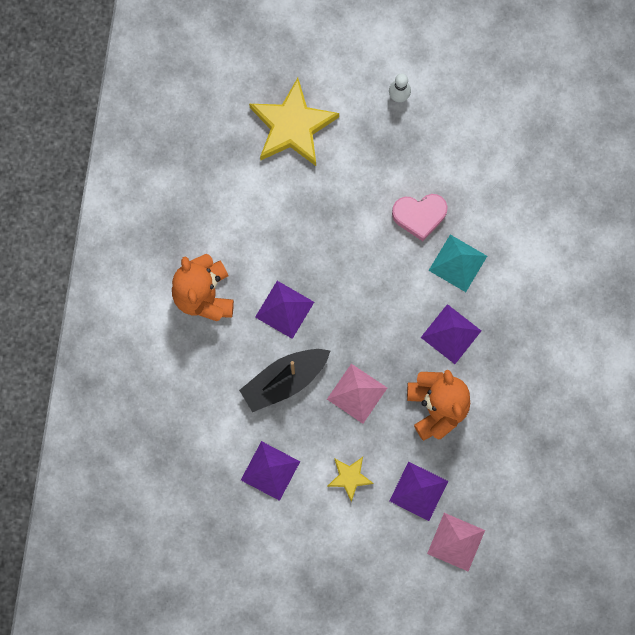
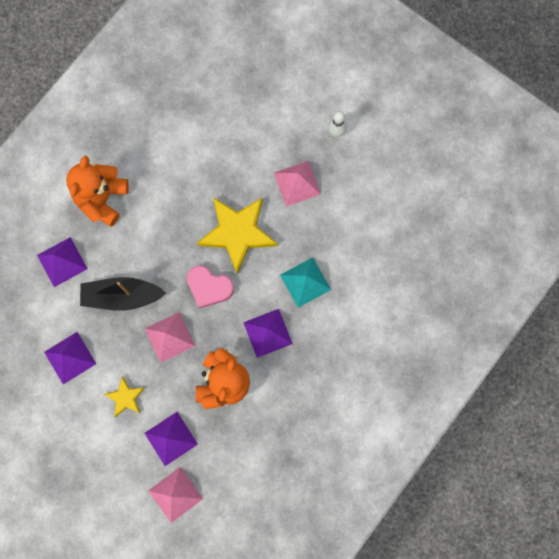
camera: 30 degrees right, 0 degrees up
(284, 309) = (154, 243): purple pyramid -> purple pyramid (62, 262)
(292, 126) = (243, 111): yellow star -> yellow star (237, 233)
(391, 169) = (297, 183): none -> pink pyramid
(419, 216) = (297, 230): pink heart -> pink heart (209, 287)

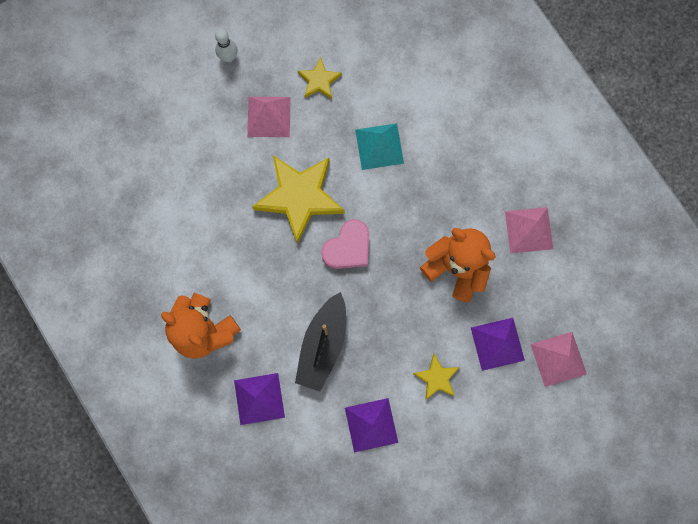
camera: 70 degrees left, 0 degrees up
(169, 337) = (387, 308): pink pyramid -> pink pyramid (528, 230)
(268, 333) = (419, 203): purple pyramid -> none
(343, 212) = (319, 81): none -> yellow star

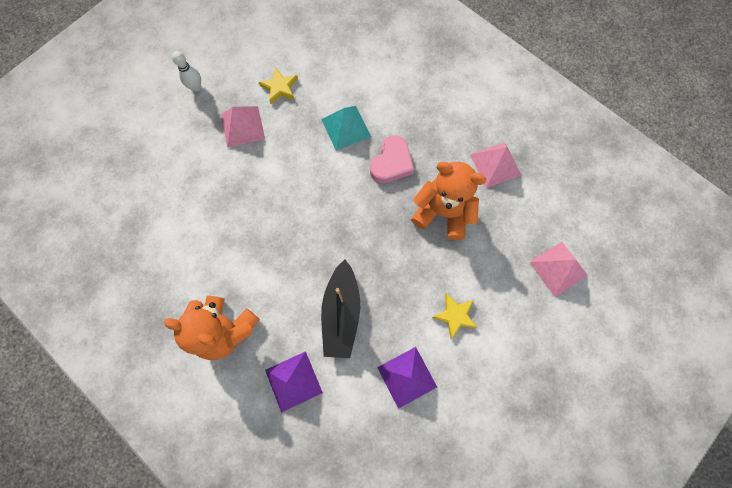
camera: 15 degrees left, 5 degrees down
(299, 197) = (286, 187): yellow star -> none
(348, 248) = (341, 219): pink heart -> pink heart (391, 163)
(497, 344) = (500, 269): purple pyramid -> none

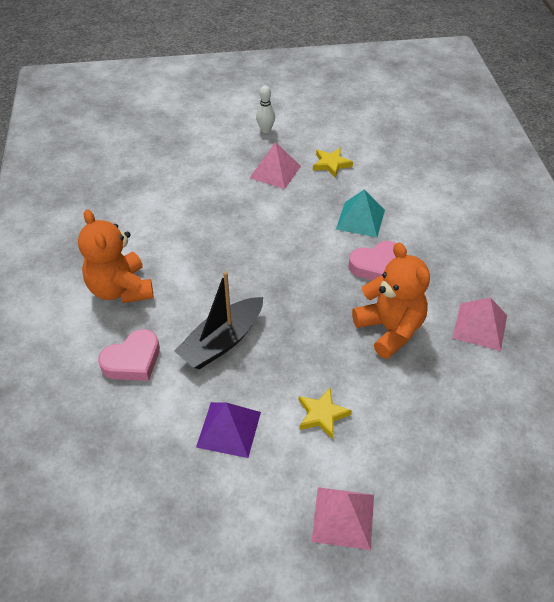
camera: 40 degrees right, 25 degrees down
(293, 381) = (133, 360): purple pyramid -> pink heart
(558, 268) = (468, 451): pink pyramid -> pink pyramid (343, 517)

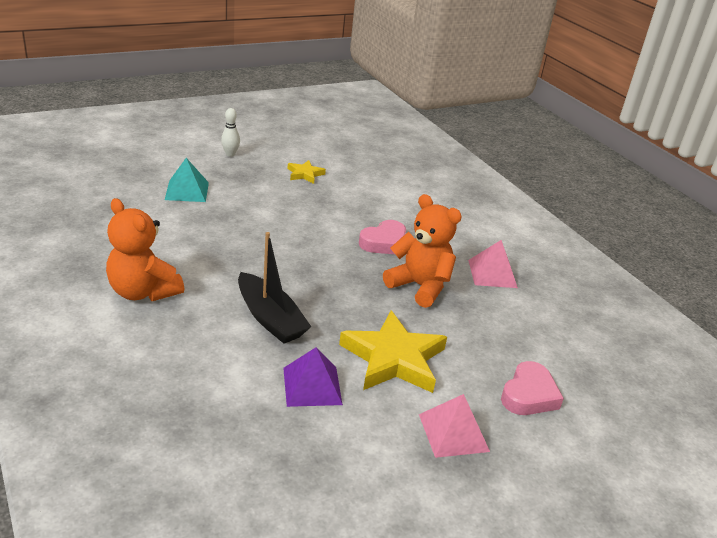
camera: 25 degrees left, 15 degrees down
(133, 360) = (185, 348): pink heart -> pink heart (529, 395)
(222, 341) = (270, 318): black boat -> black boat turned 60 degrees counterclockwise
(275, 172) = (255, 184): pink pyramid -> none
(322, 415) = (393, 359): yellow star -> yellow star, size x2.01
(360, 219) = (352, 211): turquoise pyramid -> turquoise pyramid (187, 191)

